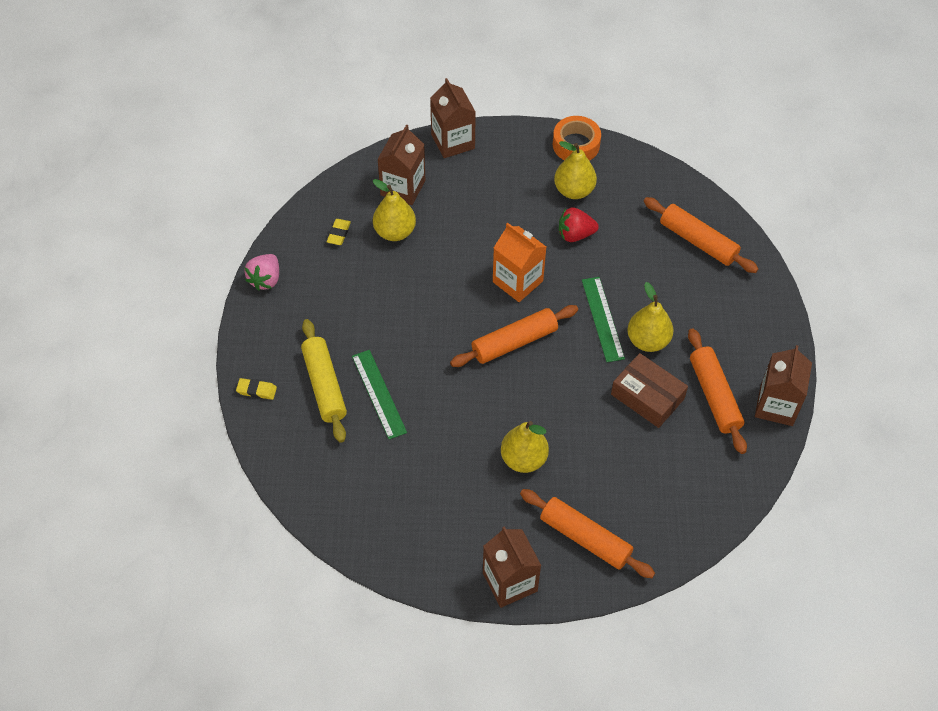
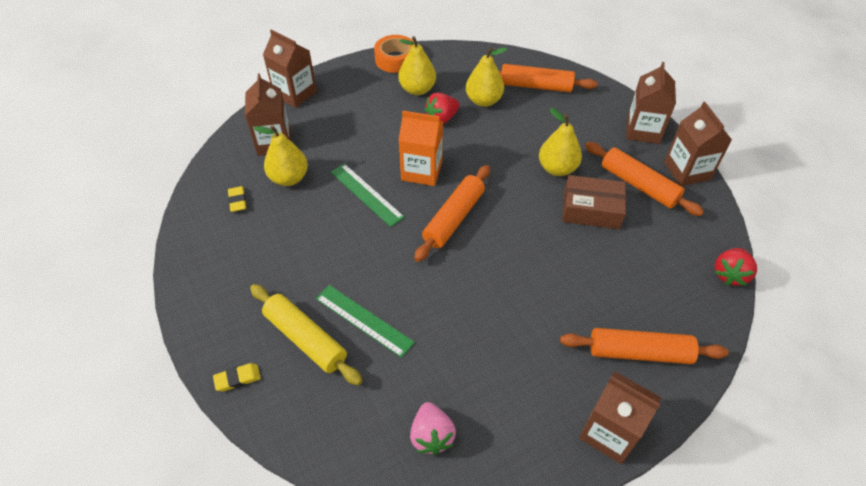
camera: 30 degrees left, 5 degrees down
(265, 279) = (187, 270): pink strawberry -> pink strawberry (431, 436)
(523, 459) = (534, 311): yellow pear -> yellow pear (483, 101)
(602, 319) = (510, 168): green ruler -> green ruler (366, 194)
(725, 519) = (729, 274): none -> red strawberry
(769, 343) = (643, 130): none -> brown carton

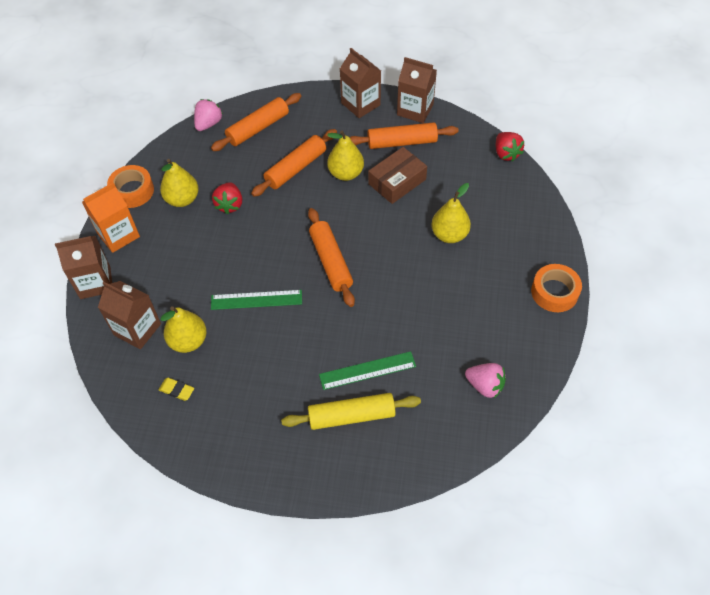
camera: 50 degrees left, 5 degrees up
(237, 379) = (348, 478): yellow eraser -> none
(421, 171) = (268, 251): orange carton -> orange carton (118, 235)
(483, 101) = (239, 168): yellow pear -> yellow pear (449, 235)
(505, 57) = (208, 124): none -> pink strawberry
(609, 432) = (554, 292): brown carton -> orange tape
(639, 352) = (518, 238): orange rolling pin -> orange rolling pin (296, 168)

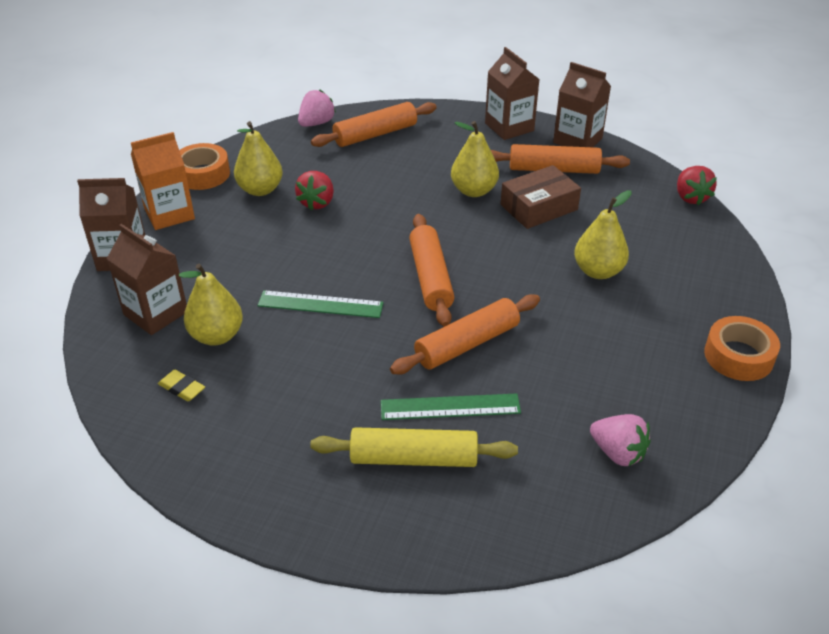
camera: 10 degrees right, 15 degrees down
(296, 168) = (411, 178): orange rolling pin -> orange rolling pin (467, 344)

